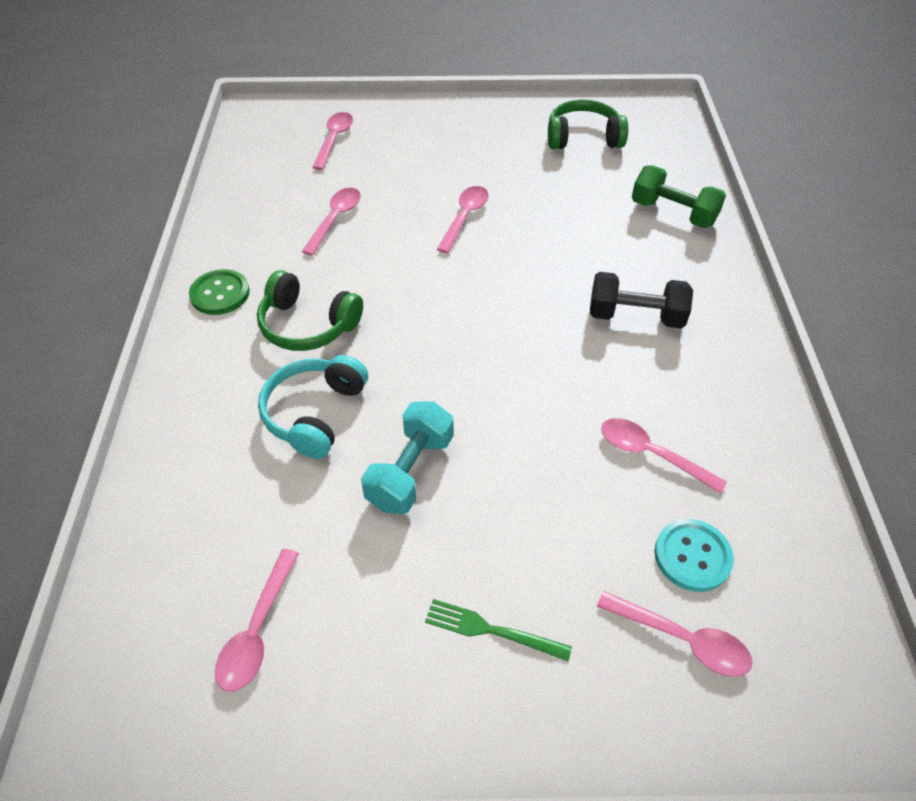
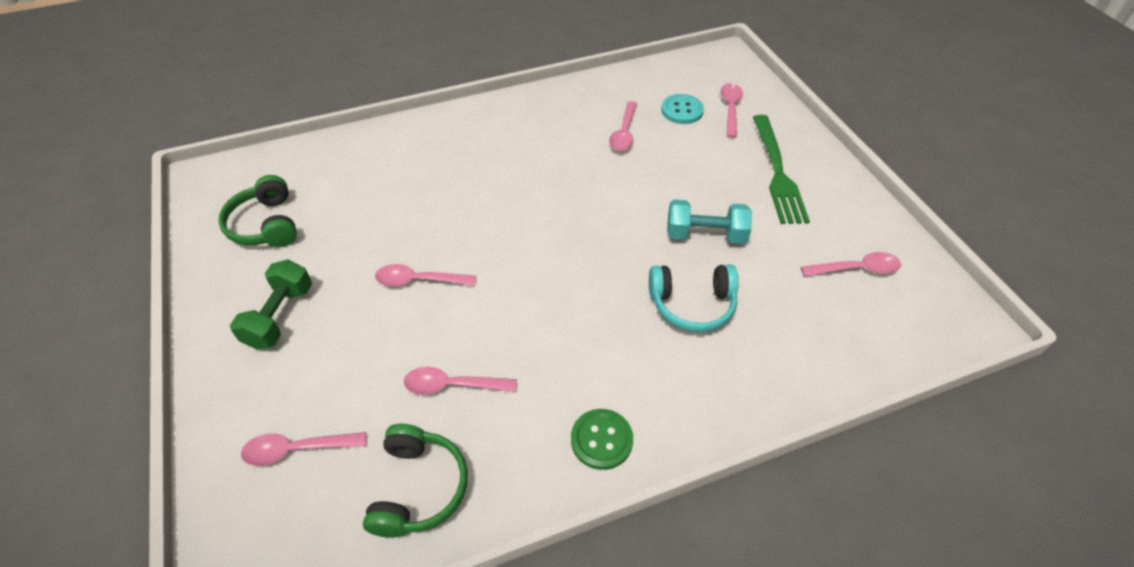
camera: 110 degrees left, 0 degrees up
(308, 325) = (606, 347): green headphones -> green headphones (418, 488)
(490, 630) = (778, 173): green fork -> green fork, size x1.87
(635, 316) = (506, 156): black dumbbell -> none
(673, 213) = (376, 152): green dumbbell -> green dumbbell (280, 316)

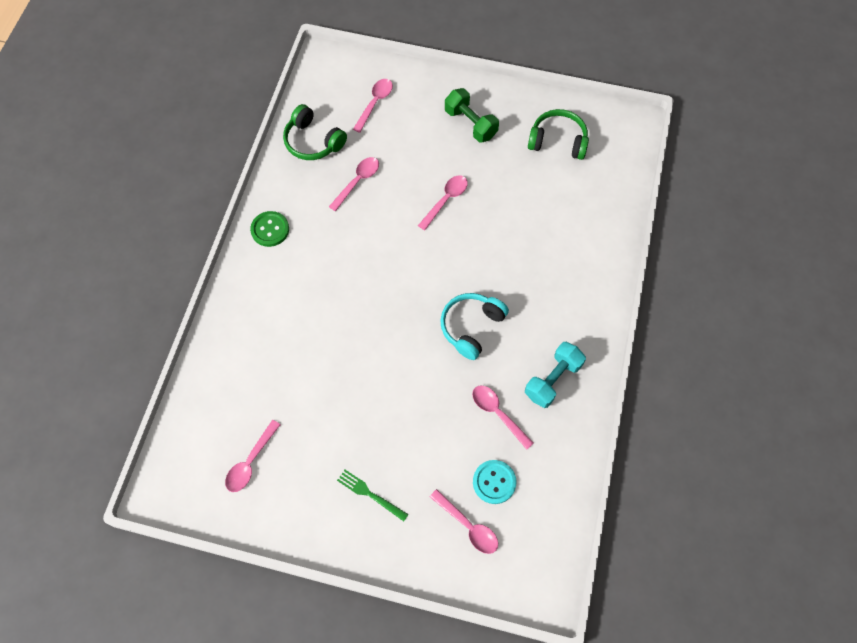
camera: 125 degrees right, 15 degrees up
(692, 304) = (309, 335): turquoise headphones -> turquoise headphones (471, 327)
(705, 234) = (354, 389): turquoise dumbbell -> turquoise dumbbell (552, 380)
(778, 173) = (369, 494): green fork -> green fork, size x0.54

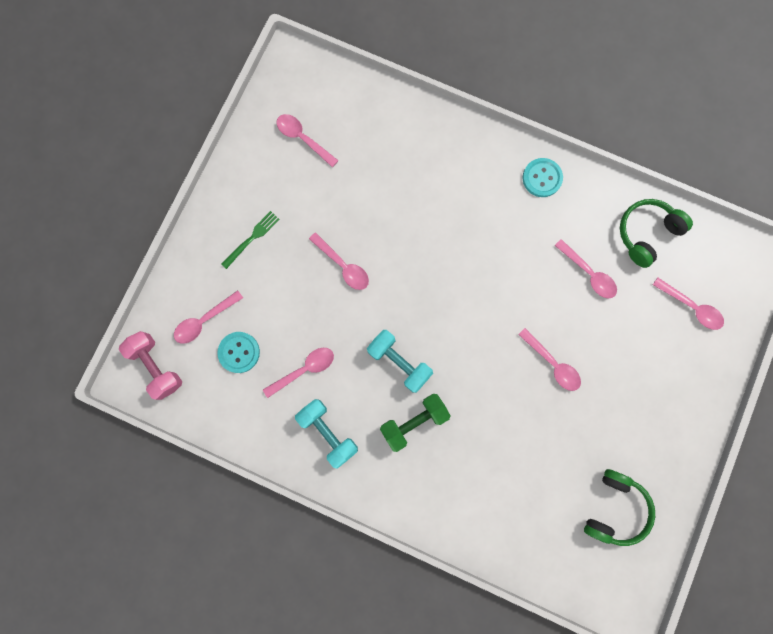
camera: 100 degrees right, 15 degrees up
(270, 229) = (542, 178): green button -> turquoise button
(385, 395) = (343, 266): none -> pink spoon
(470, 124) = (650, 411): green dumbbell -> green dumbbell (414, 421)
(471, 327) = (399, 362): turquoise headphones -> turquoise dumbbell
(527, 567) = (157, 366): none -> pink dumbbell

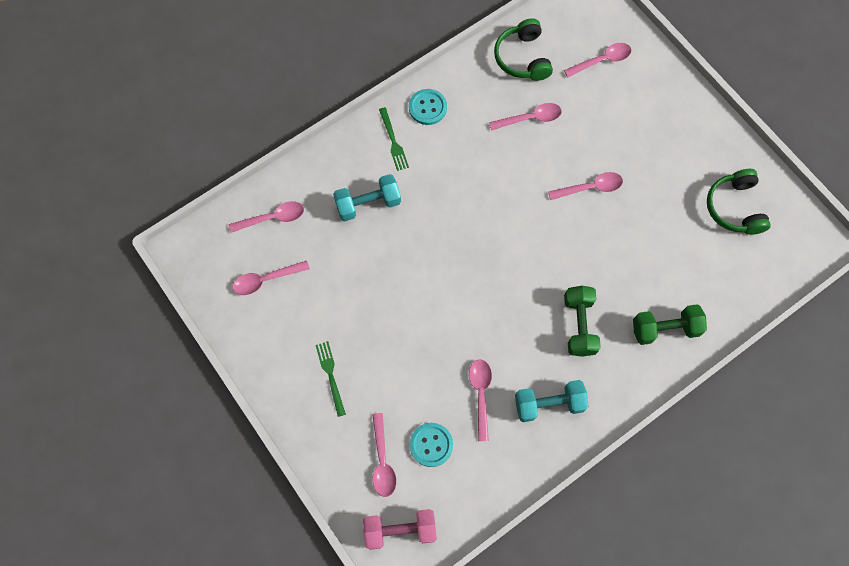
camera: 60 degrees left, 10 degrees down
(343, 266) = (405, 309): pink spoon -> pink spoon (272, 218)
(399, 362) = (520, 309): turquoise dumbbell -> turquoise dumbbell (368, 204)
(455, 500) = (665, 329): none -> green dumbbell
(490, 168) = (393, 142): none -> green fork
(614, 508) = (734, 207): green headphones -> green headphones turned 150 degrees counterclockwise

